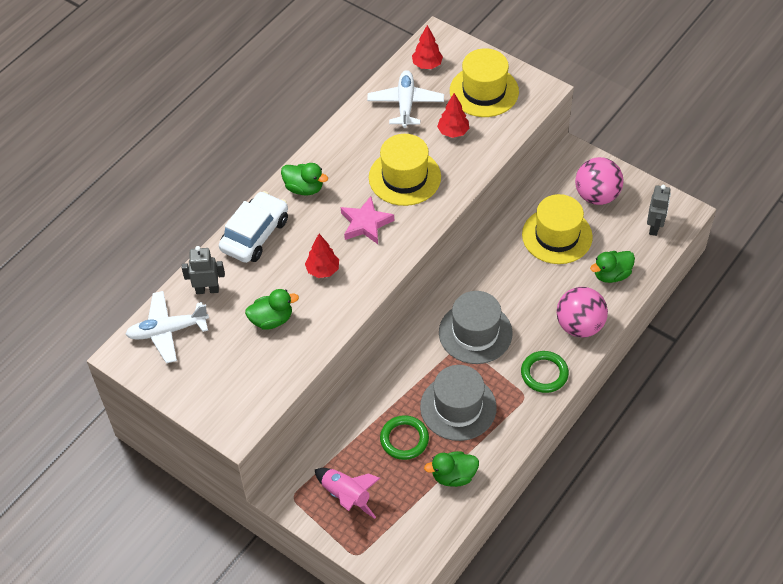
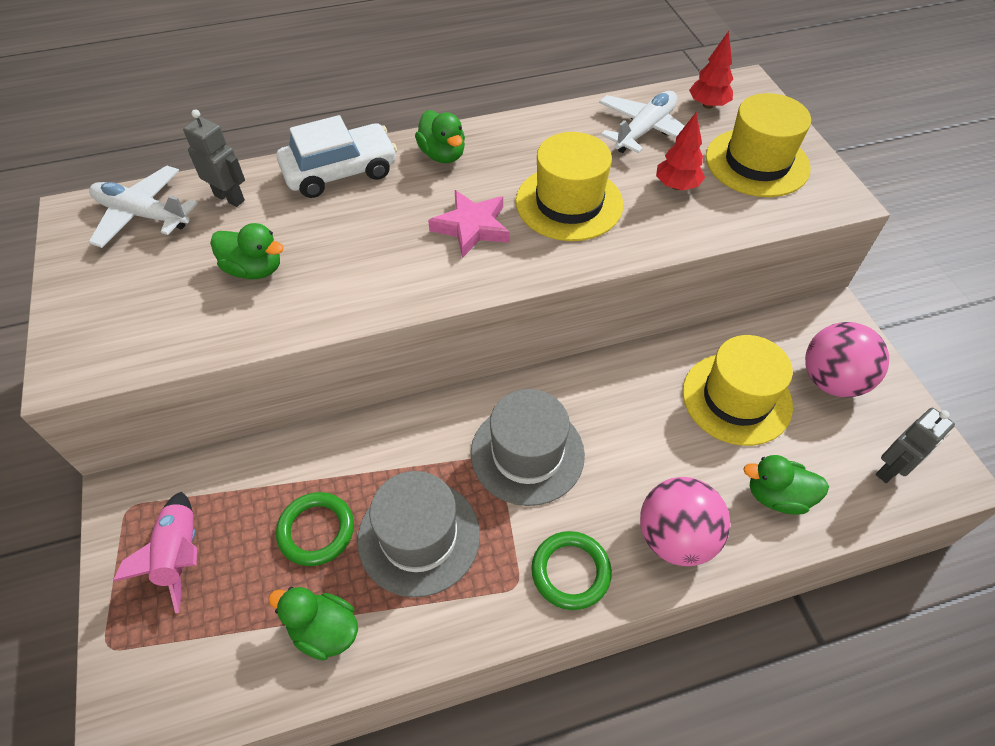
camera: 35 degrees right, 0 degrees up
(323, 270) = (369, 249): red tree -> none

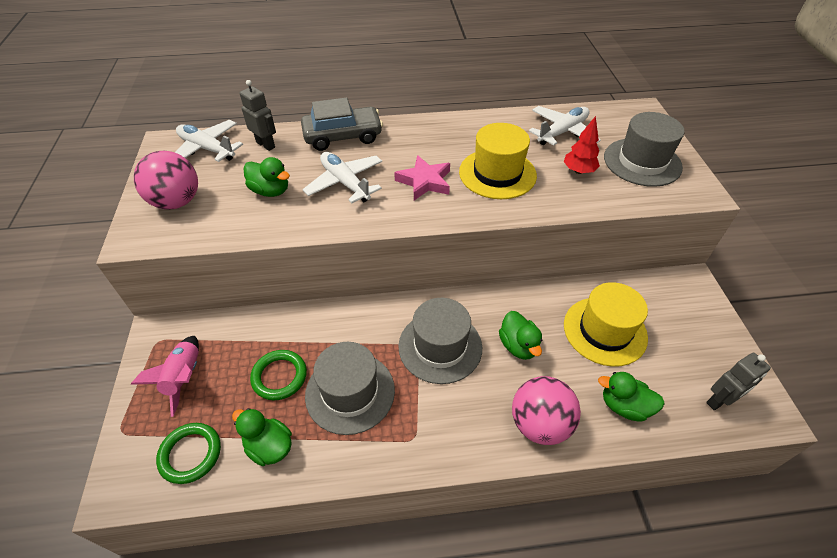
camera: 10 degrees right, 5 degrees down
(340, 172) = (343, 136): white car -> grey car
(360, 243) = (345, 183): none -> white plane
(443, 155) = (415, 133): green duck -> green duck (518, 346)
(570, 572) = (455, 435): green ring -> green ring (190, 454)
(708, 105) = (612, 120): red tree -> none
(757, 162) = (642, 162): yellow hat -> grey hat
(831, 380) = (681, 328): pink ball -> pink ball (177, 202)

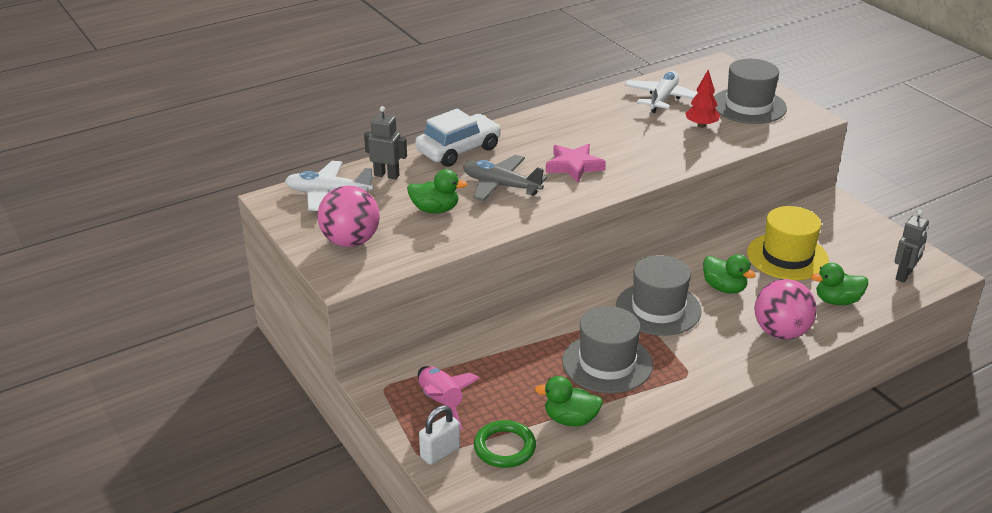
camera: 25 degrees left, 15 degrees down
(137, 435) = (440, 452): none -> white padlock
(279, 376) = (532, 373): green ring -> none
(343, 136) = (458, 150): grey car -> white car
(345, 183) = (501, 186): white plane -> grey plane
(497, 173) = (633, 144): yellow hat -> none

